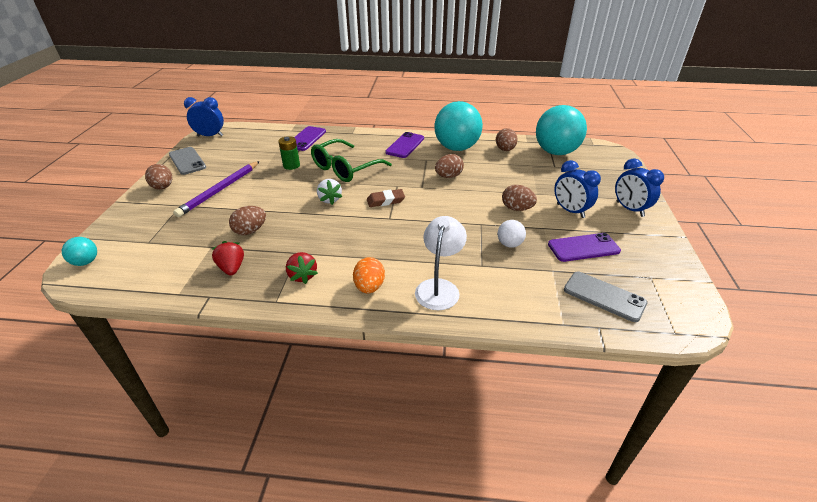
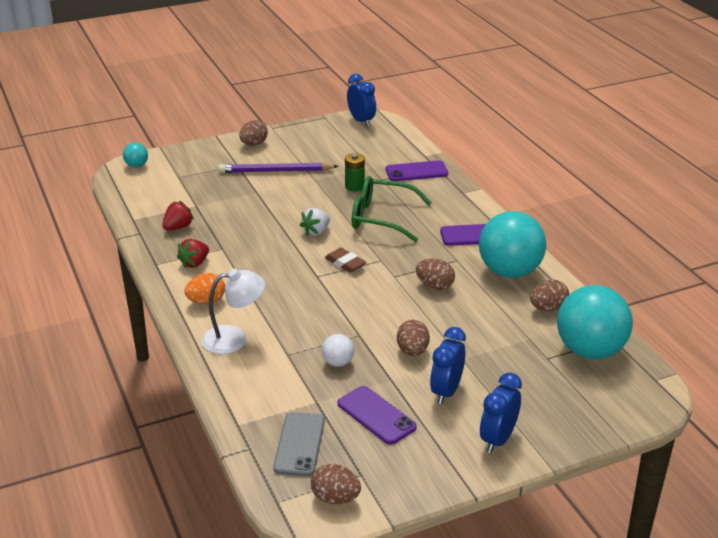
camera: 60 degrees right, 5 degrees down
(187, 161) = (305, 133): grey phone -> none
(250, 231) = (231, 213): brown egg -> brown egg (335, 498)

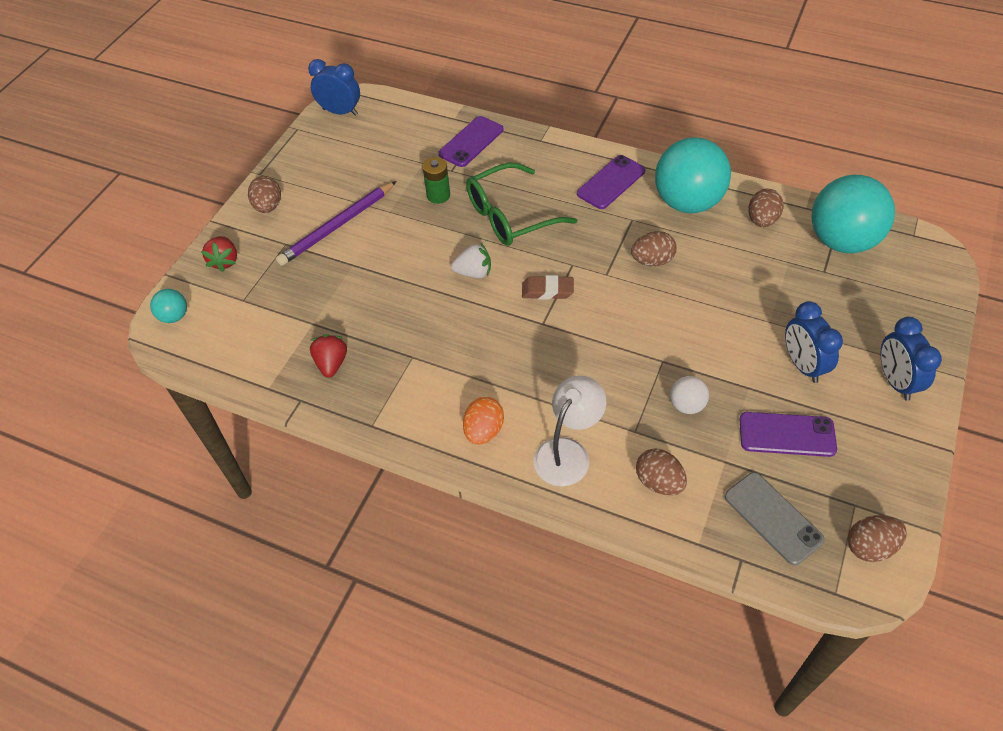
camera: 40 degrees left, 20 degrees up
(195, 263) = (410, 394): red strawberry -> red strawberry (224, 261)
(316, 231) = (474, 272): white strawberry -> white strawberry turned 90 degrees counterclockwise
(412, 351) = (725, 344): brown egg -> brown egg (658, 482)

